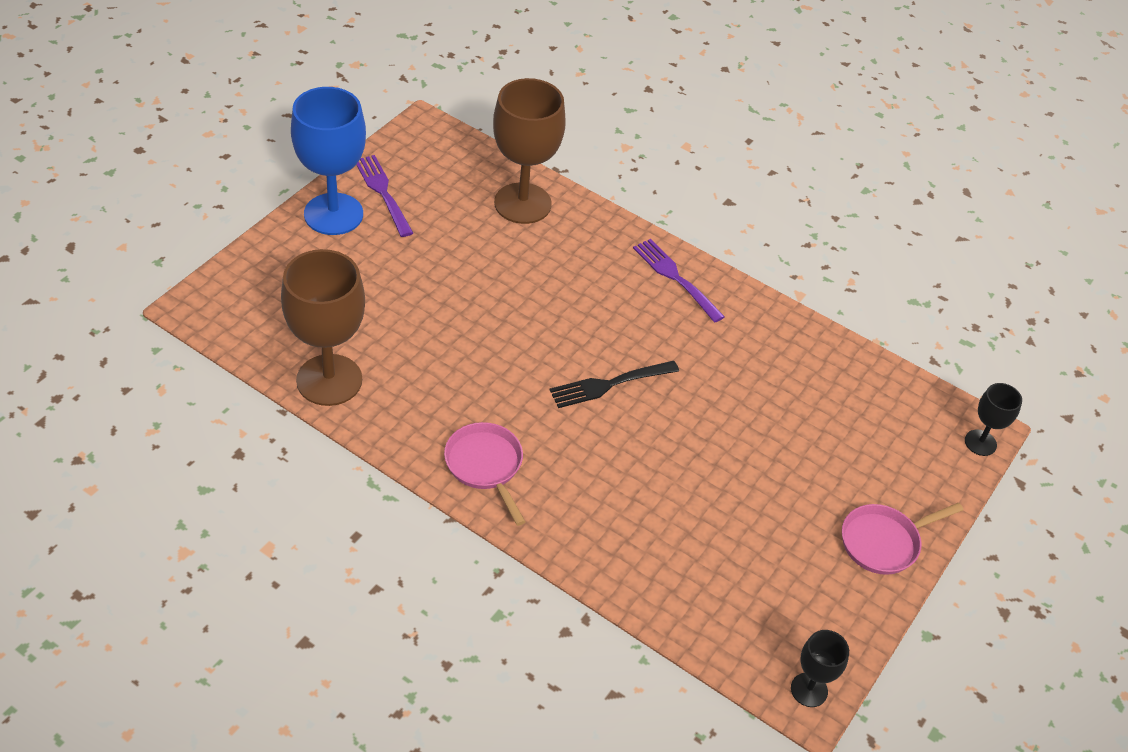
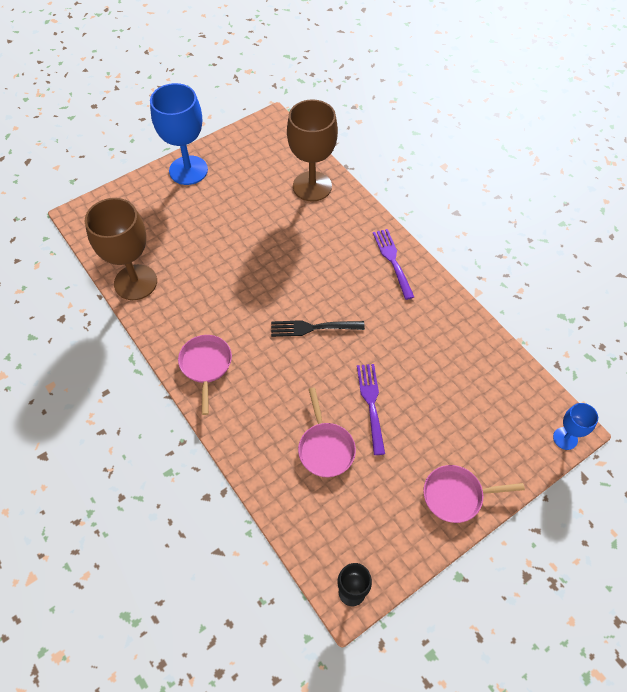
camera: 25 degrees right, 10 degrees up
(383, 192) = (225, 161): purple fork -> purple fork (371, 404)
(696, 529) = (325, 448): none -> pink pan
(980, 443) = (565, 438): black goblet -> blue goblet

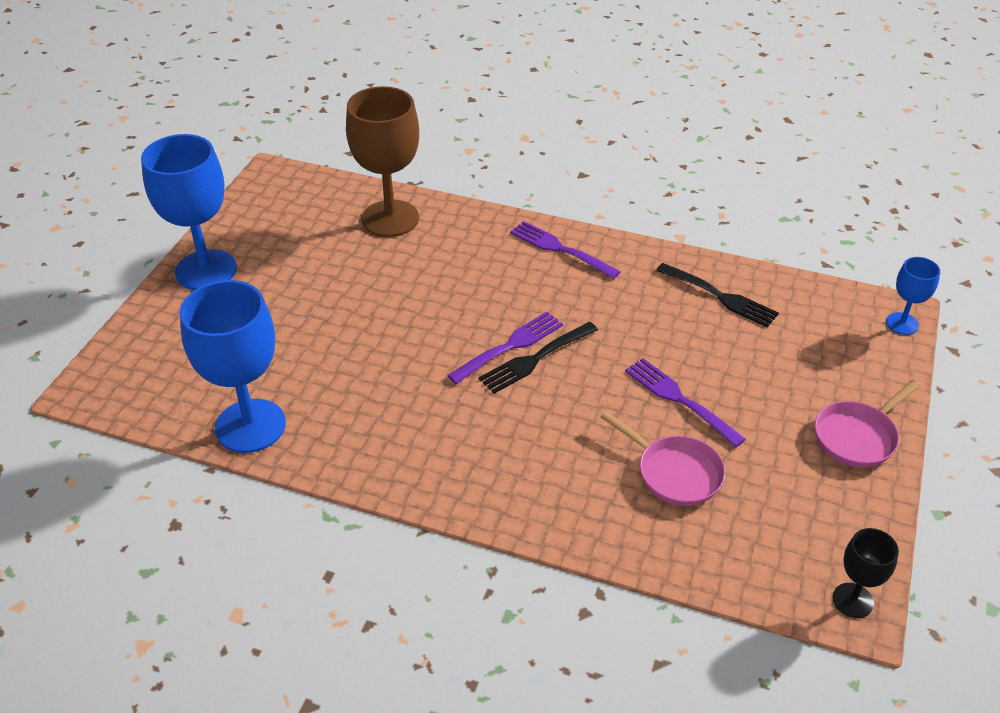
camera: 35 degrees left, 15 degrees down
(135, 282) = (250, 426): brown goblet -> blue goblet
(206, 365) = (441, 468): pink pan -> none
(306, 311) = (510, 346): none -> purple fork
(461, 349) = (720, 296): none -> black fork

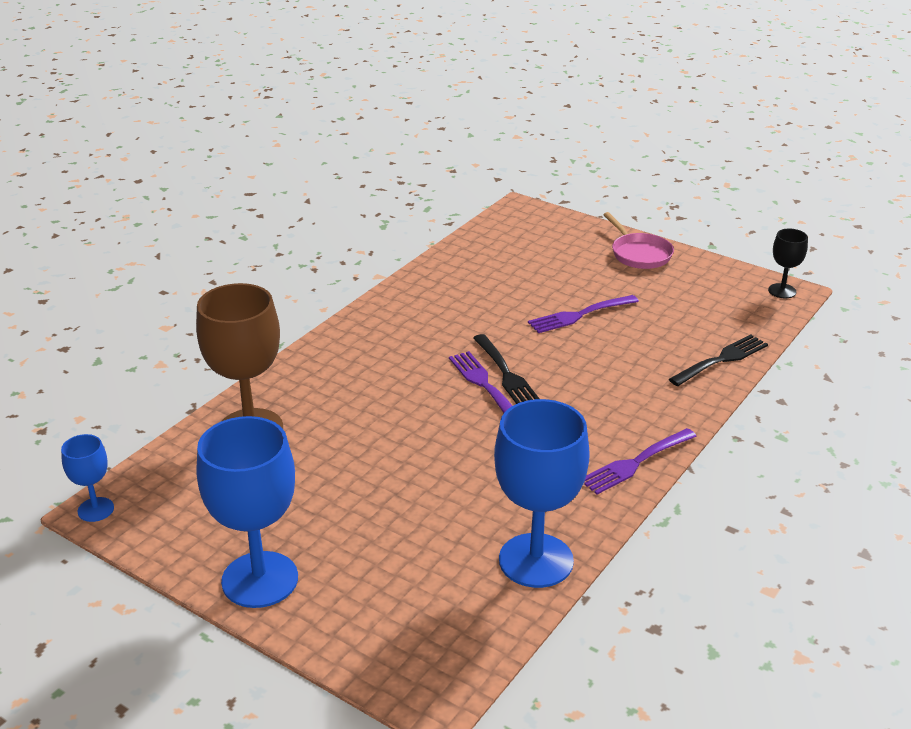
camera: 75 degrees left, 10 degrees down
(560, 249) = (363, 335): purple fork -> purple fork (635, 463)
(674, 473) = (656, 333): pink pan -> none
(720, 296) = (468, 272): black fork -> black fork (721, 360)
(902, 324) = (532, 210): blue goblet -> blue goblet (96, 509)

